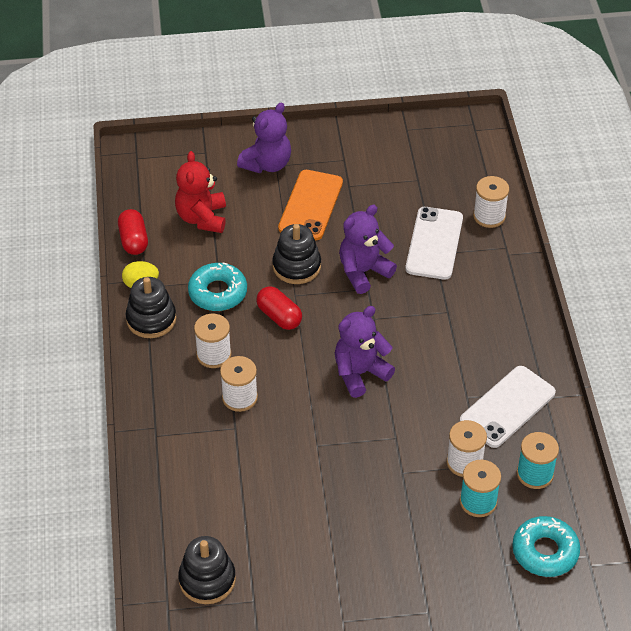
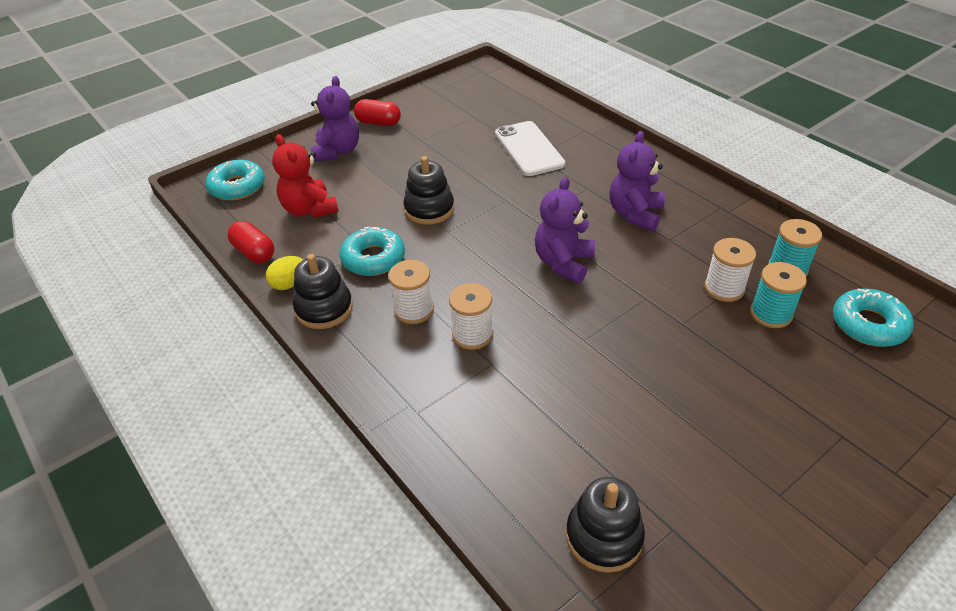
camera: 30 degrees left, 5 degrees down
(161, 164) = (237, 187): none -> turquoise donut
(279, 316) = (448, 252): red capsule -> red capsule (378, 123)
(311, 205) = (401, 164): orange phone -> none
(363, 272) = (491, 190): purple teddy bear -> purple teddy bear (635, 214)
(489, 216) = (552, 117): white spool -> none
(507, 407) = (709, 231): white phone -> none

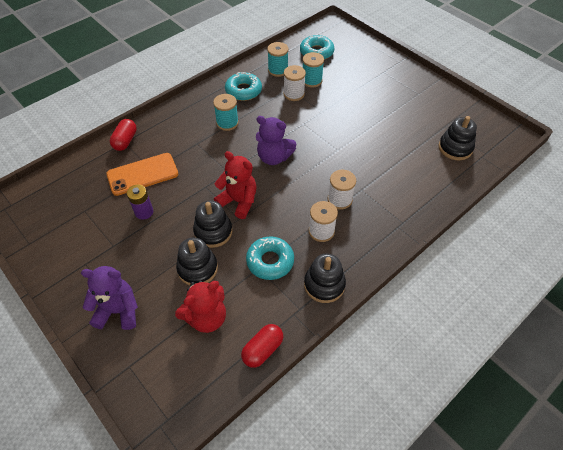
camera: 95 degrees left, 10 degrees up
(237, 187) = (164, 392): turquoise donut -> turquoise donut (243, 91)
(289, 284) = (299, 313): yellow egg -> none
(376, 200) = (197, 269): none -> black stacking toy
(378, 123) = (75, 283): red capsule -> red capsule (125, 141)
(467, 155) = (144, 212): none -> purple battery
(477, 229) = (239, 201): none -> red teddy bear
(529, 149) = (142, 174): white phone -> orange phone
(635, 214) = (227, 123): purple teddy bear -> turquoise spool

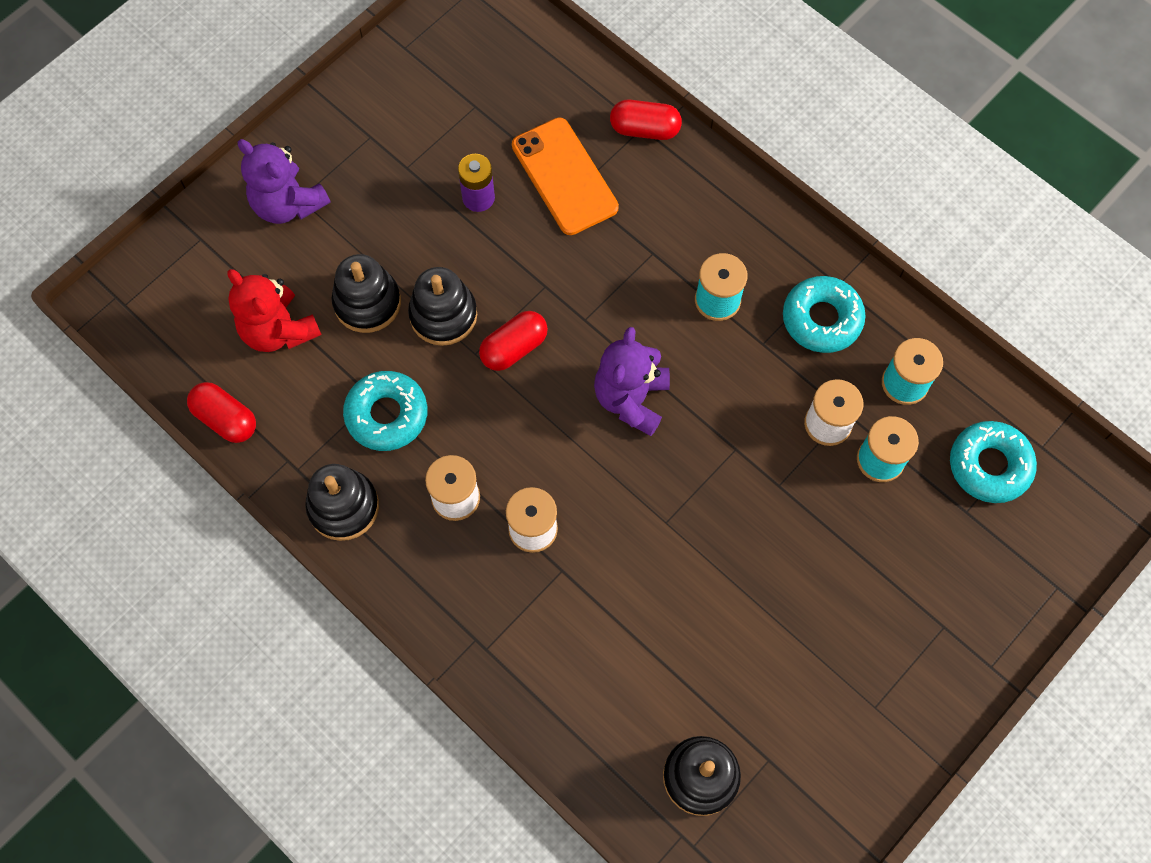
camera: 85 degrees right, 15 degrees up
(118, 311) = (288, 204): purple teddy bear -> purple teddy bear turned 135 degrees clockwise
(239, 201) = (514, 348): red teddy bear -> red capsule

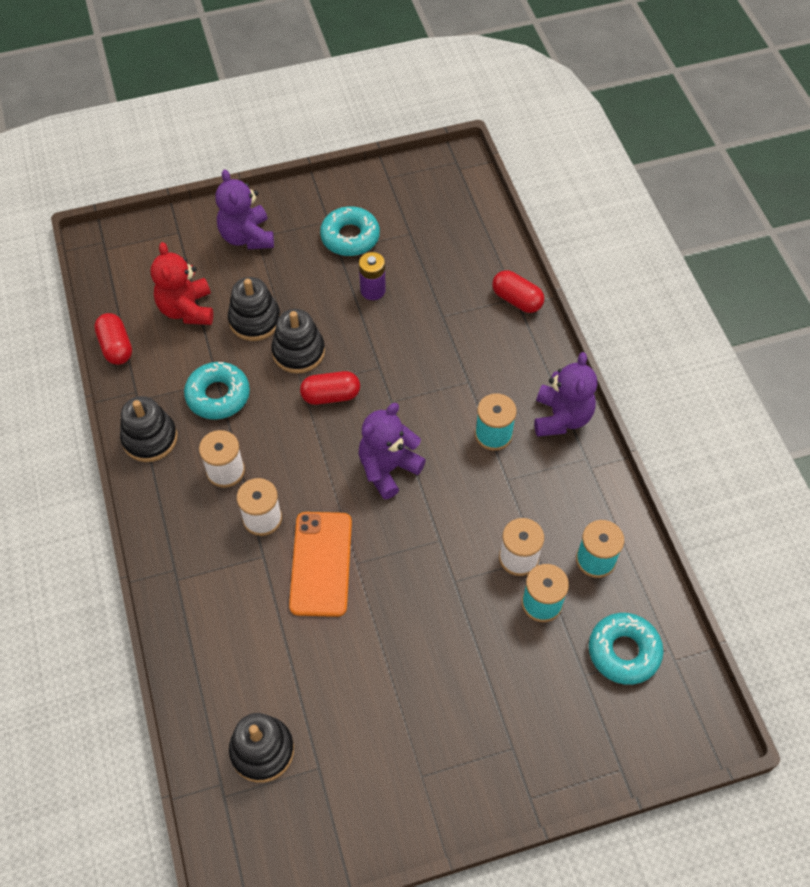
camera: 30 degrees right, 10 degrees down
(564, 176) = (440, 304): orange phone -> orange phone (321, 563)
(776, 243) = (561, 417): none -> purple teddy bear
(822, 319) = (562, 484): turquoise donut -> turquoise donut (350, 237)

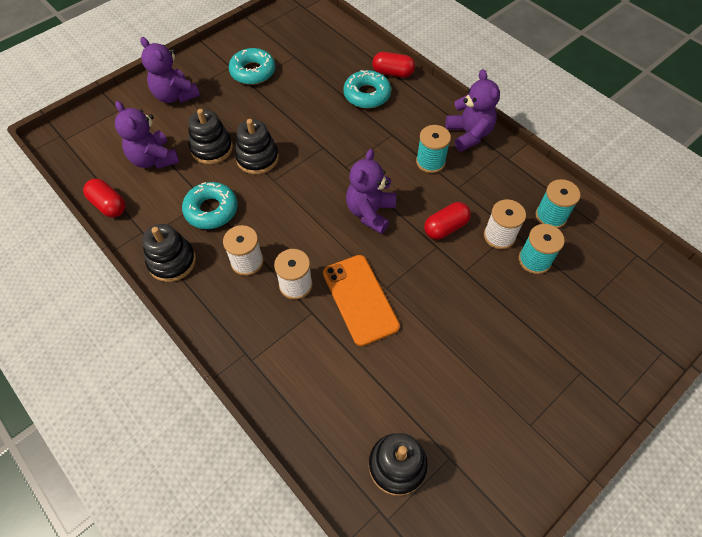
camera: 25 degrees left, 0 degrees up
(187, 309) = (154, 159): red teddy bear -> purple teddy bear
(331, 395) = (298, 179): red capsule -> red capsule (445, 227)
(372, 290) = (289, 100): purple battery -> none
(624, 651) = (609, 269): turquoise donut -> turquoise donut (367, 95)

